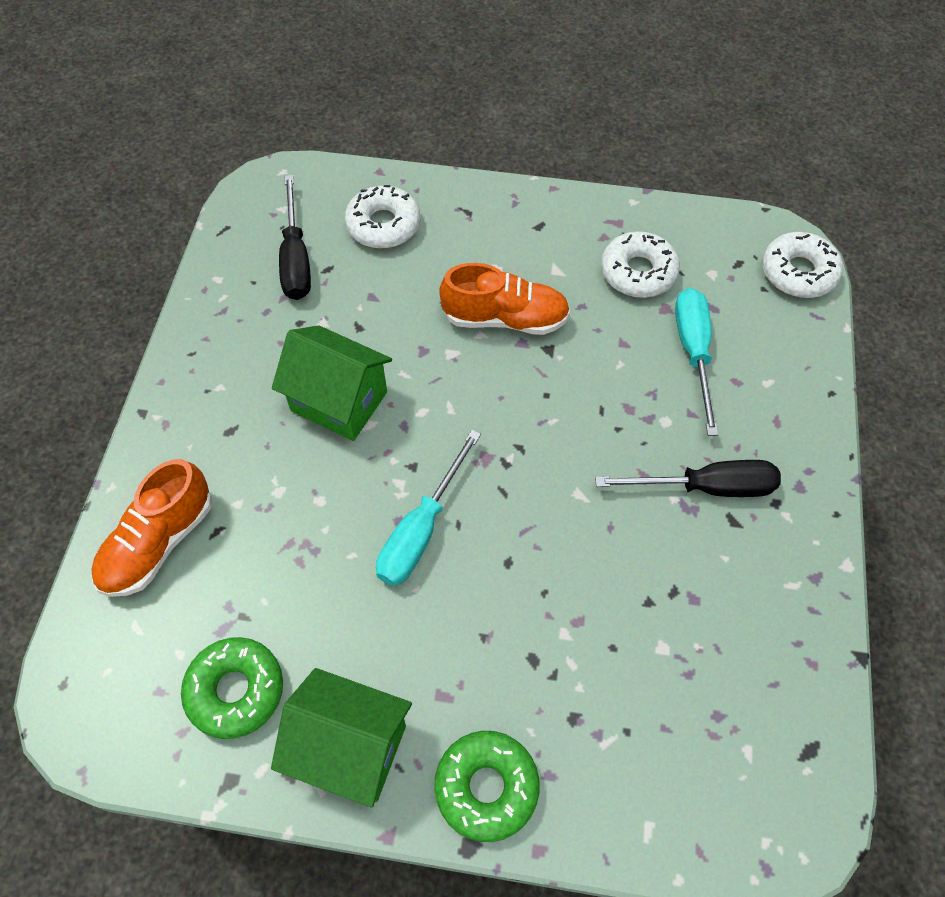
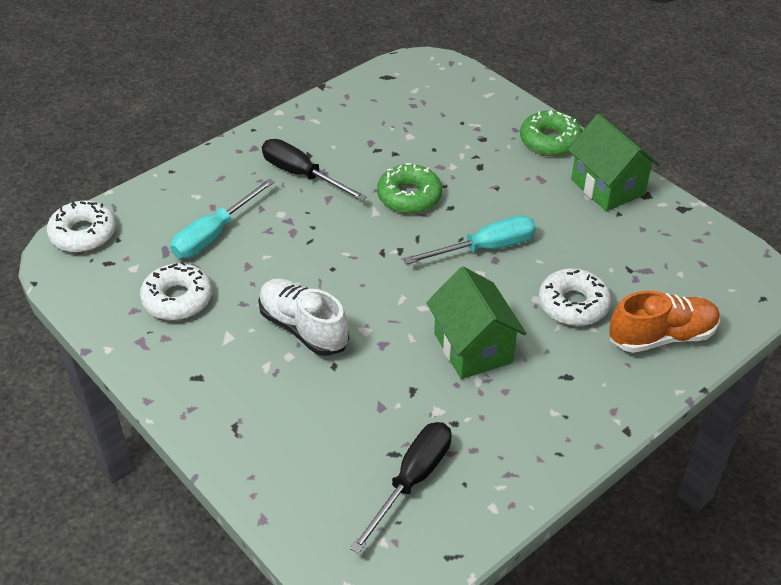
camera: 140 degrees left, 15 degrees down
(235, 690) = (656, 240): green donut -> green donut (409, 196)
(383, 225) = (312, 462): white donut -> white donut (573, 305)
(505, 319) = (303, 328): orange shoe -> white shoe

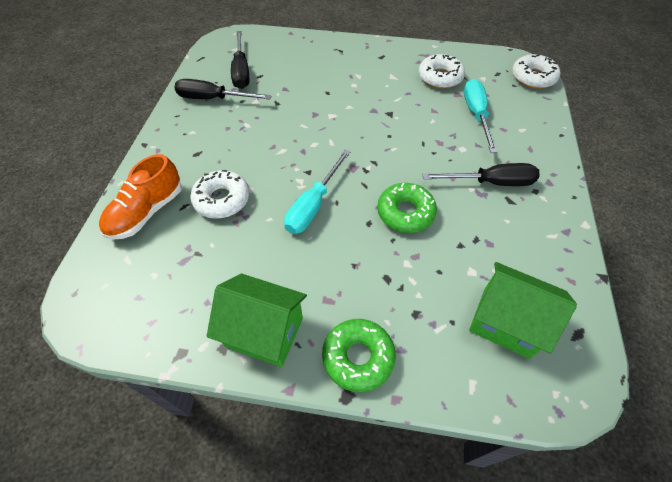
camera: 140 degrees right, 10 degrees up
(303, 328) = (363, 99): white shoe -> none
(473, 348) = (264, 139): green house -> green house (506, 322)
(490, 451) = (213, 99): none -> black screwdriver

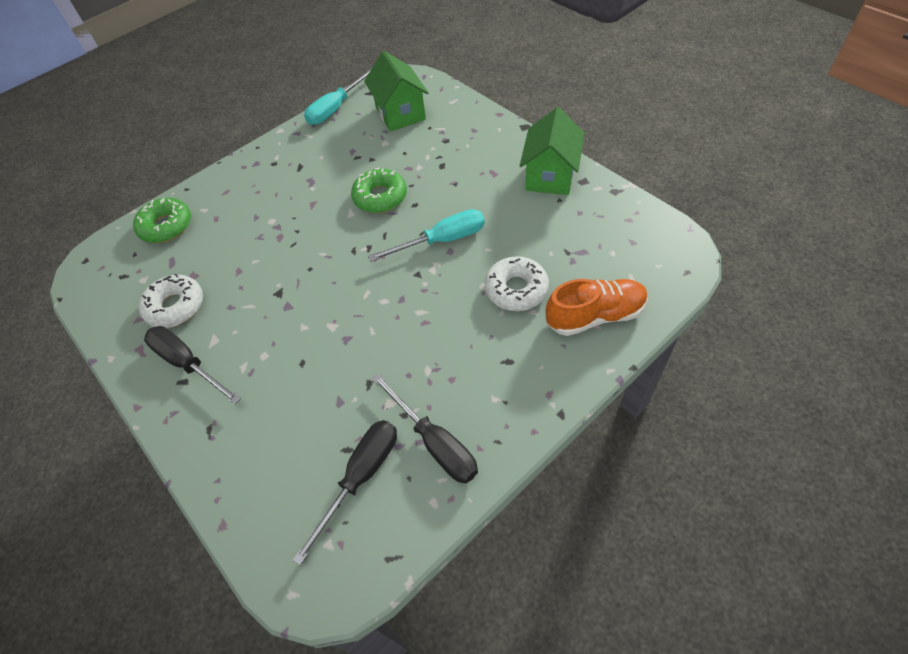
camera: 135 degrees left, 0 degrees up
(264, 332) = (550, 176): green house -> green house turned 45 degrees clockwise
(358, 357) = (502, 138): green donut -> green donut (166, 226)
(476, 115) = (213, 244): turquoise screwdriver -> turquoise screwdriver (336, 108)
(491, 182) = (292, 184): black screwdriver -> black screwdriver (188, 363)
(533, 77) = (106, 251): white donut -> none

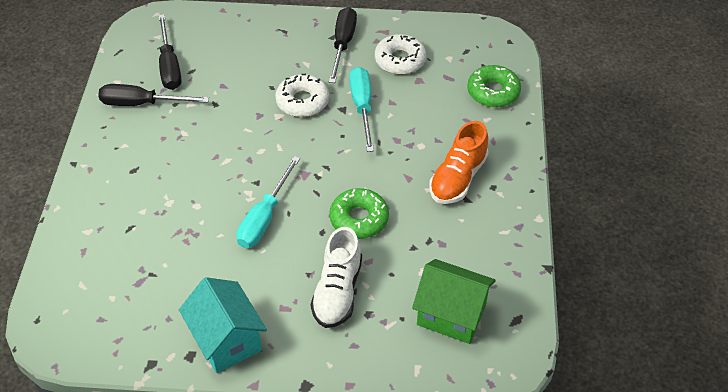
camera: 130 degrees right, 5 degrees down
(188, 363) = (343, 44): black screwdriver -> black screwdriver turned 75 degrees counterclockwise
(336, 108) = (523, 277): turquoise screwdriver -> turquoise screwdriver (362, 107)
(449, 162) = (337, 291): none -> white shoe
(516, 289) = (168, 218): white donut -> white donut (302, 101)
(550, 176) = (226, 340): green house -> turquoise house
(595, 316) = (92, 237): orange shoe -> orange shoe (458, 178)

